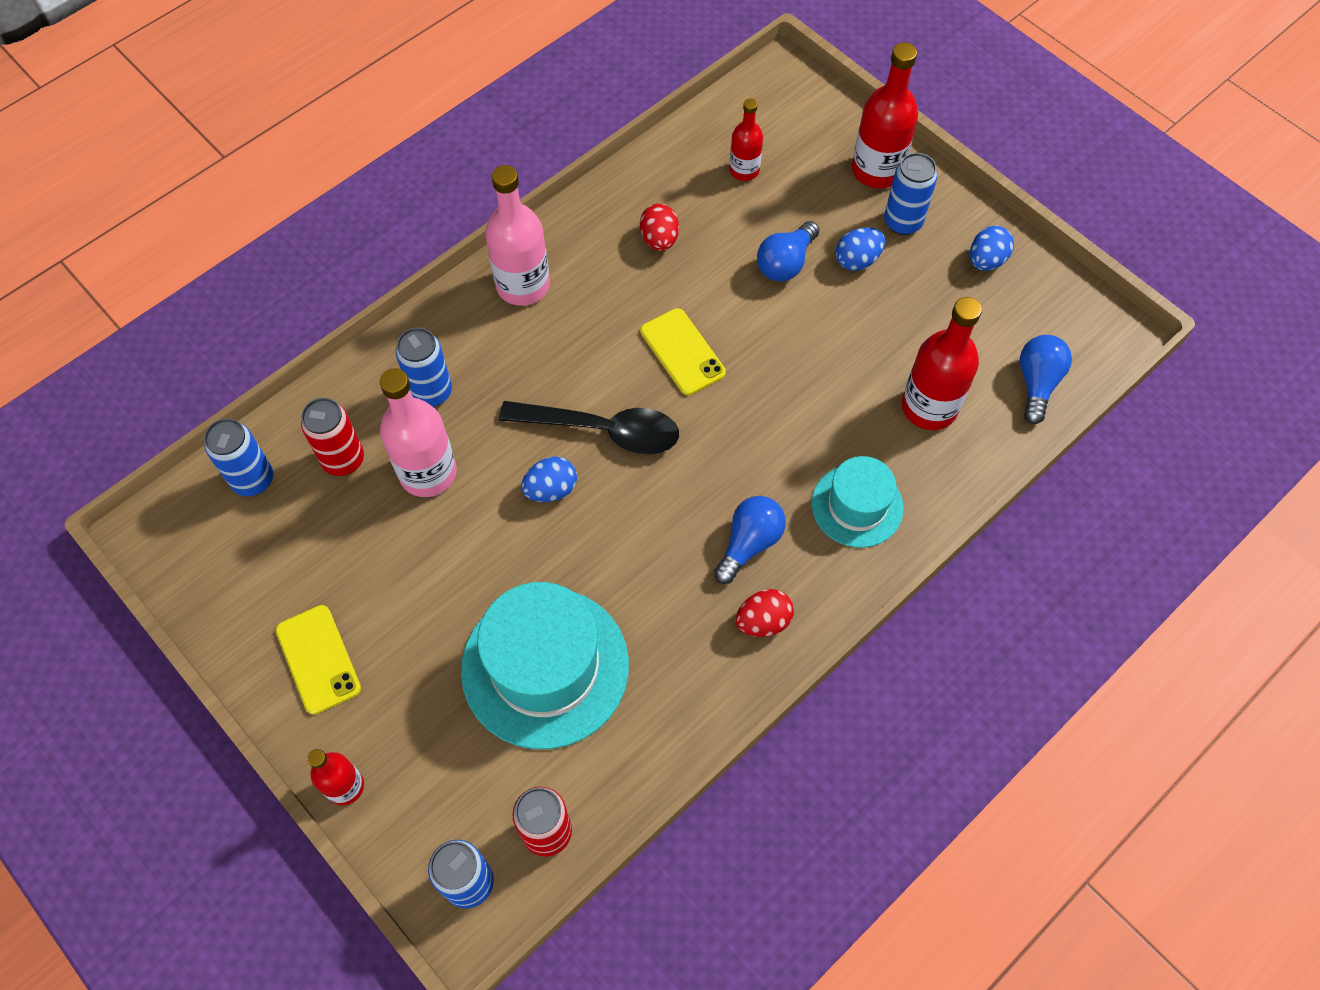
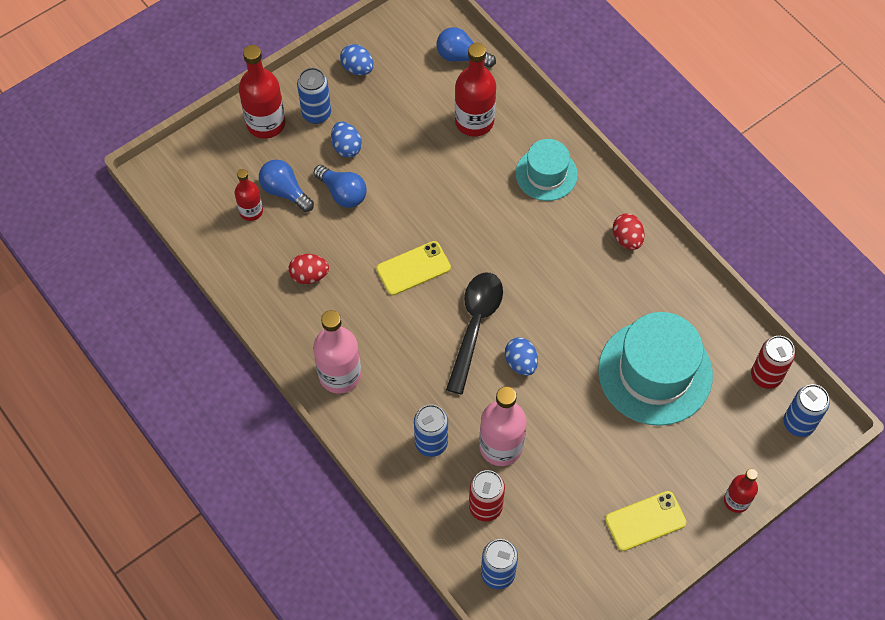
camera: 85 degrees left, 0 degrees up
(749, 543) = (570, 241): blue light bulb -> blue light bulb (285, 191)

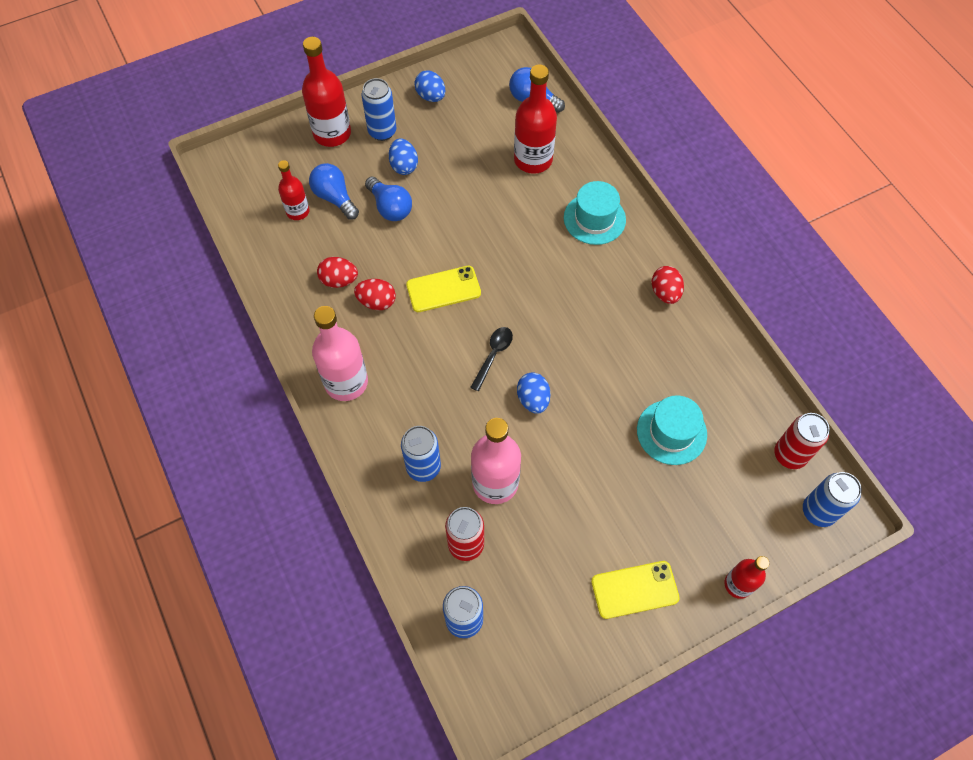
camera: 10 degrees right, 0 degrees up
(351, 291) = (377, 302): none -> red egg
(475, 326) = (493, 355): black spoon -> black spoon, size x0.55
(655, 372) = (671, 432): turquoise hat -> turquoise hat, size x0.58

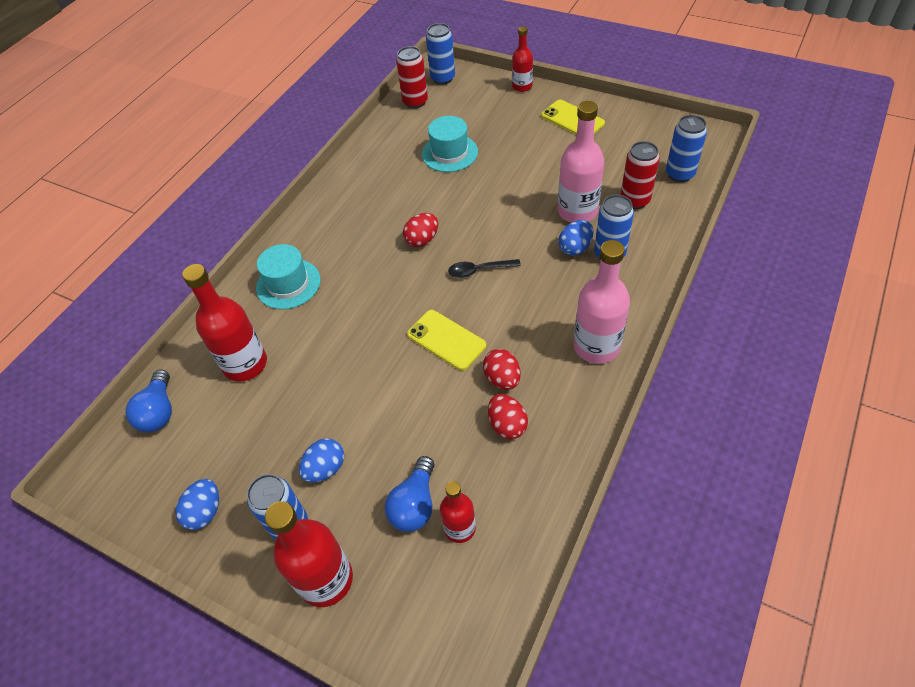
camera: 120 degrees left, 10 degrees down
(390, 207) = (388, 443): blue light bulb -> none
(533, 399) = (494, 228): blue egg -> blue egg (575, 248)
(665, 293) = (333, 208): red egg -> red egg (422, 240)

